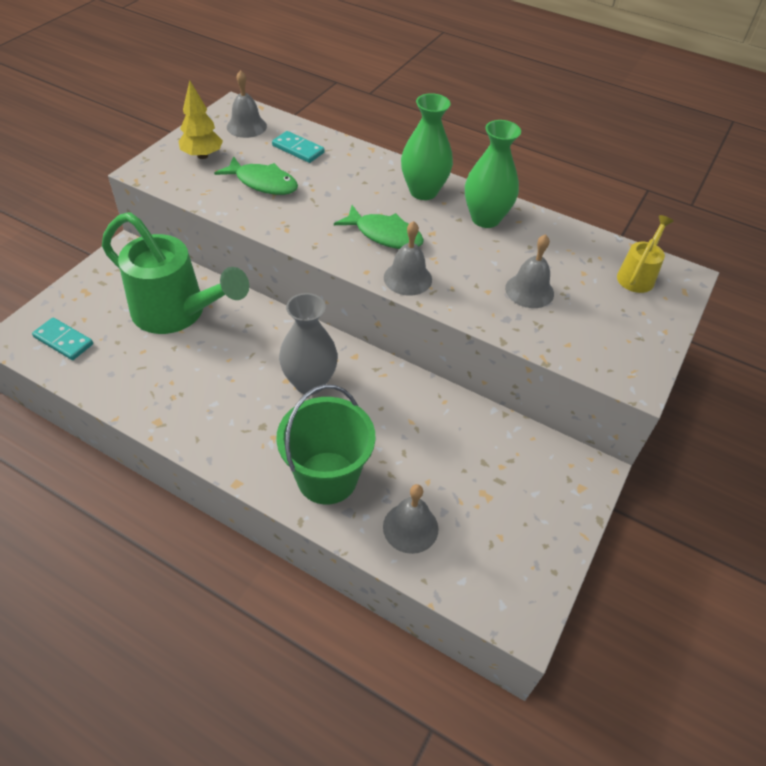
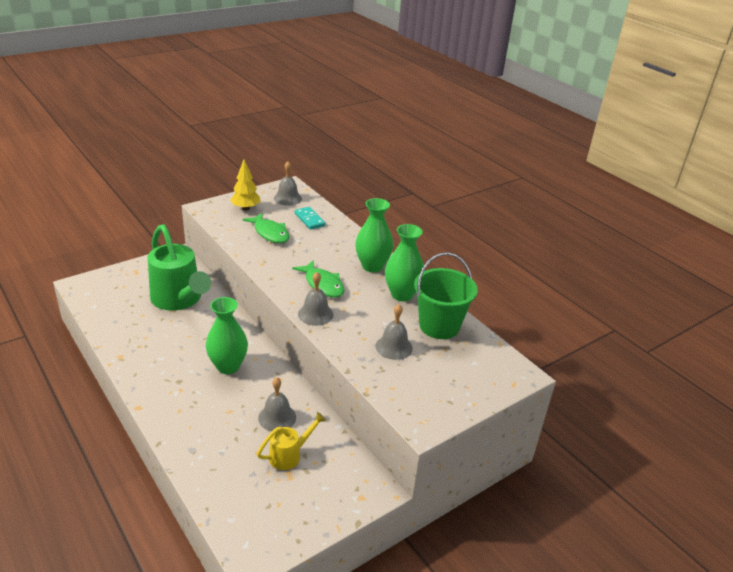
camera: 25 degrees right, 15 degrees down
(63, 341) = (103, 295): turquoise domino -> none
(309, 382) = (228, 366): grey vase -> green vase
(327, 477) = (194, 425): green bucket -> green bucket (439, 326)
(410, 527) = (223, 474): grey bell -> grey bell (277, 417)
(637, 276) = (485, 363): yellow watering can -> yellow watering can (289, 455)

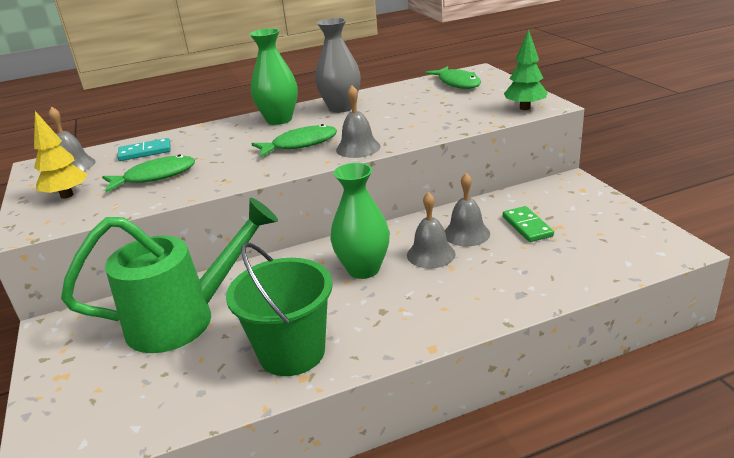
camera: 70 degrees left, 5 degrees down
(289, 455) = (527, 226): yellow watering can -> green domino
(394, 347) = (429, 113): grey bell -> grey bell (431, 254)
(402, 294) = (341, 108): green vase -> grey vase
(412, 409) = (525, 108): none -> green tree
(439, 326) = (401, 95): green bucket -> green bucket (292, 352)
(478, 361) = (457, 83): none -> green fish

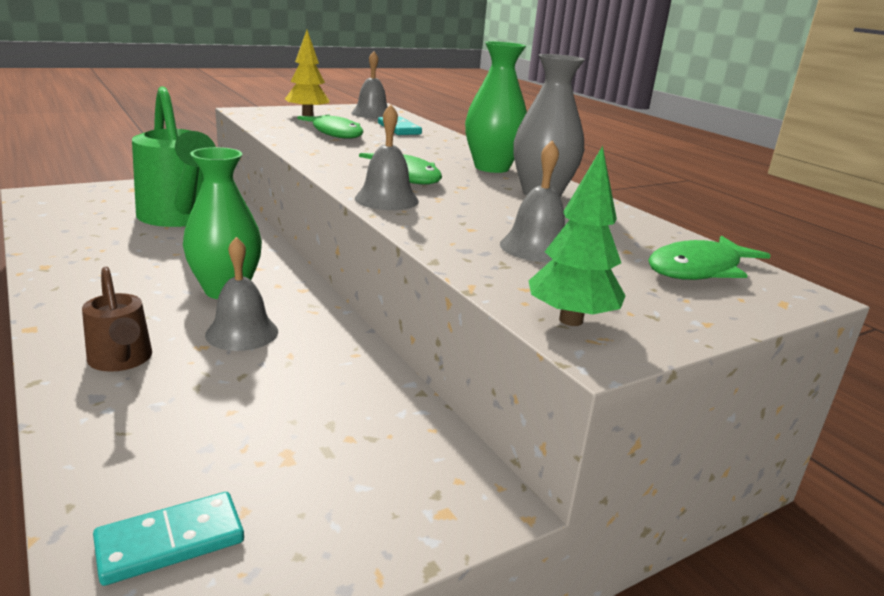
camera: 75 degrees right, 5 degrees down
(292, 352) = (89, 260): green bucket -> none
(466, 233) = (291, 362): grey bell -> grey bell (536, 247)
(474, 294) = (121, 360): none -> brown watering can
(527, 226) = (298, 421): green domino -> none
(627, 248) = (170, 542): none -> turquoise domino

